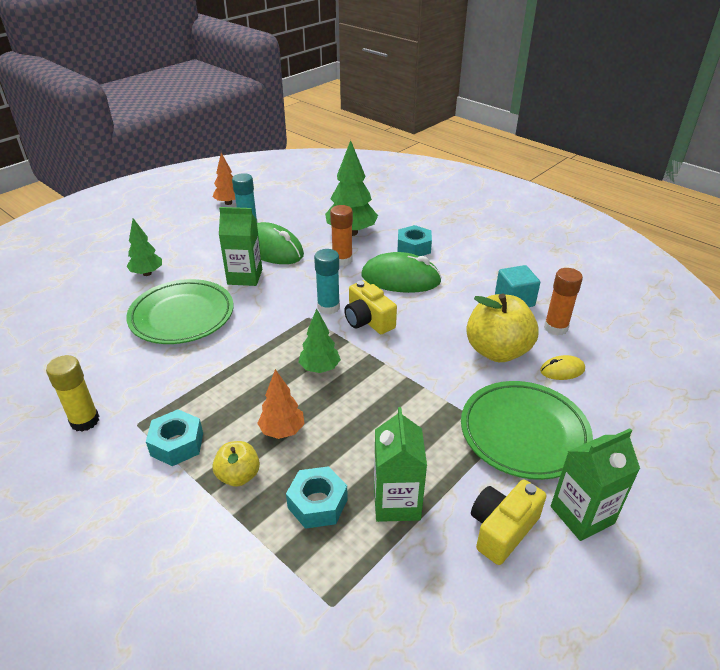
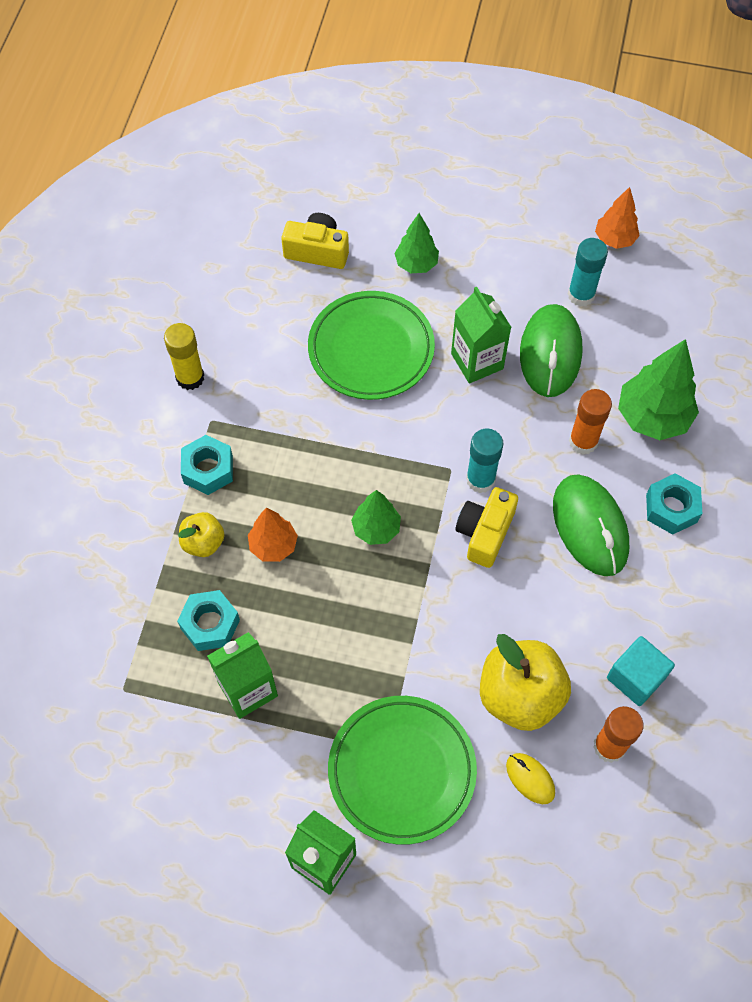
camera: 60 degrees right, 25 degrees up
(502, 529) = (267, 793): yellow camera -> yellow camera (317, 251)

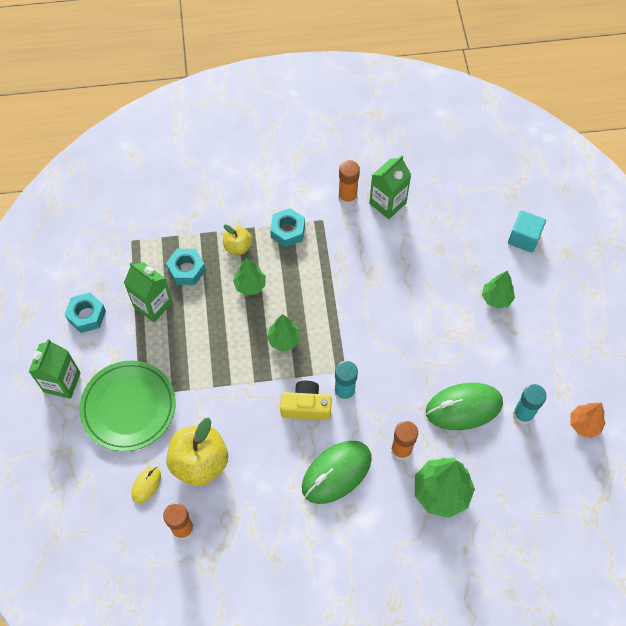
camera: 70 degrees right, 0 degrees up
(190, 378) = (347, 197): yellow glue stick -> orange glue stick
(273, 546) = (250, 285): orange tree -> green tree
(317, 251) = (477, 234): yellow camera -> none
(371, 349) = (415, 293): green plate -> none
(477, 361) = (435, 361): green carton -> green carton (387, 203)
(635, 678) = (236, 533): turquoise cube -> turquoise cube (524, 238)
(671, 508) = (372, 524): turquoise nut -> turquoise nut (87, 315)

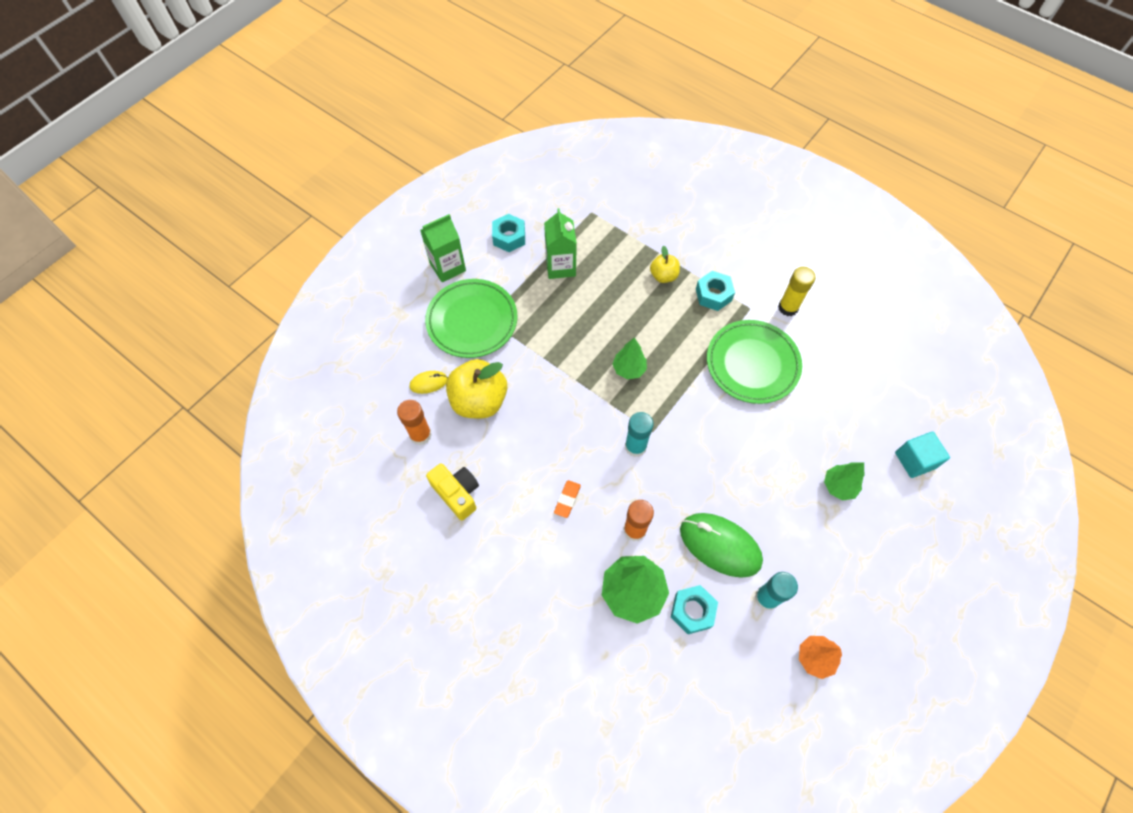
camera: 45 degrees right, 0 degrees up
(186, 270) = (609, 262): turquoise nut -> turquoise nut (692, 611)
(250, 285) = (644, 310): green tree -> none
(306, 406) = (595, 431): yellow camera -> yellow camera (457, 493)
(336, 473) = (567, 499): green mouse -> orange eraser
(347, 197) = (788, 307): orange glue stick -> yellow glue stick
(363, 261) = (752, 364): none -> green plate
(387, 203) = (817, 337): green carton -> none

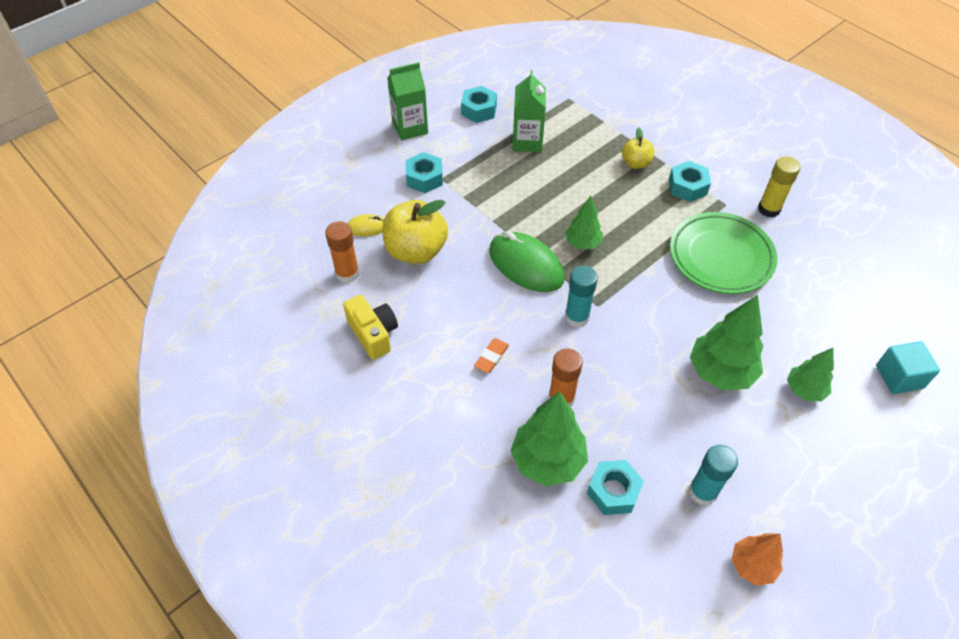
camera: 10 degrees right, 10 degrees down
(472, 321) = (424, 178): green plate -> turquoise nut
(720, 545) = (656, 429): green mouse -> green mouse (526, 265)
(766, 481) = (720, 372): none -> green tree

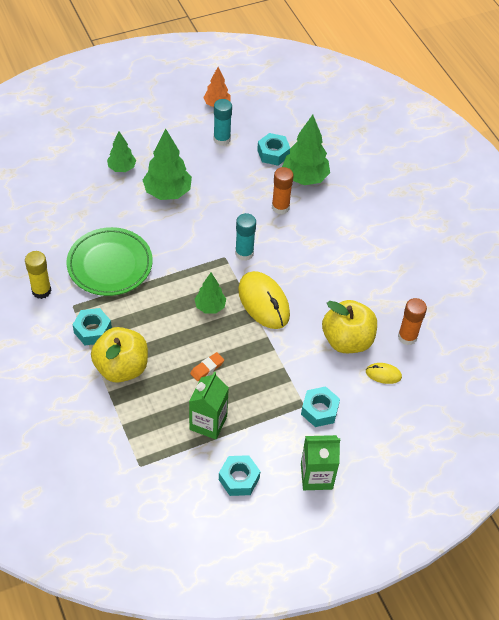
camera: 165 degrees left, 0 degrees up
(373, 333) = (396, 284): yellow camera -> none
(491, 357) = (316, 244): orange eraser -> orange eraser (207, 368)
(526, 265) = (264, 302): green mouse -> yellow mouse
(635, 163) = (121, 367): yellow apple -> yellow apple, size x1.85
(899, 377) = (56, 158): turquoise cube -> none

